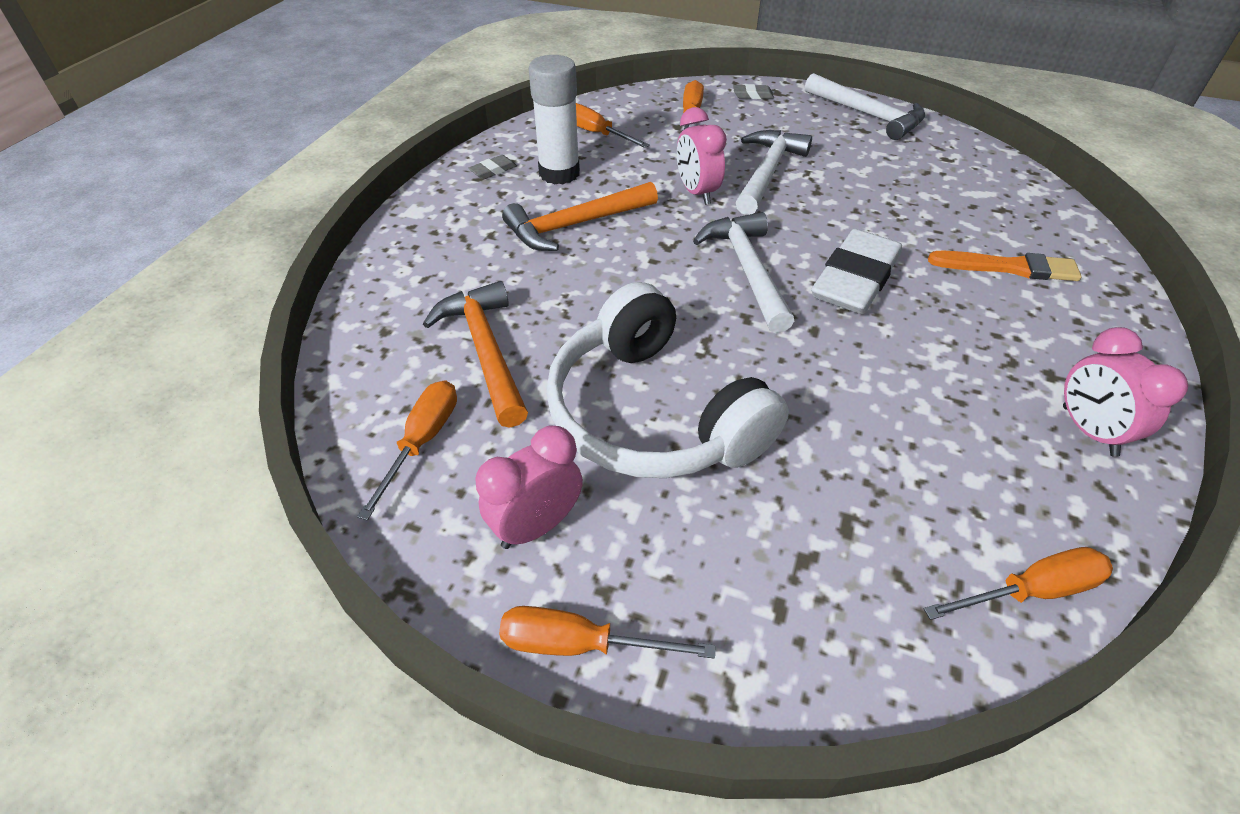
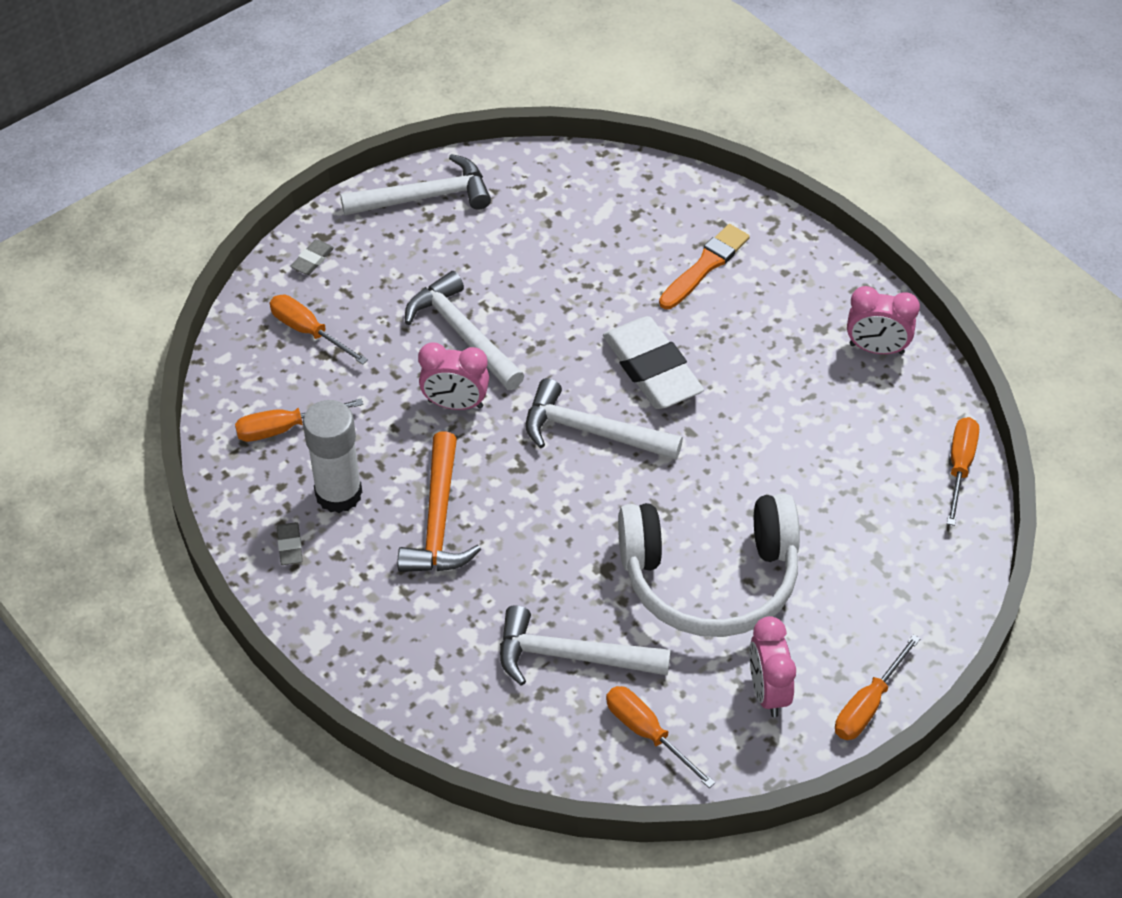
camera: 60 degrees left, 5 degrees up
(485, 351) = (571, 656): orange hammer -> white hammer

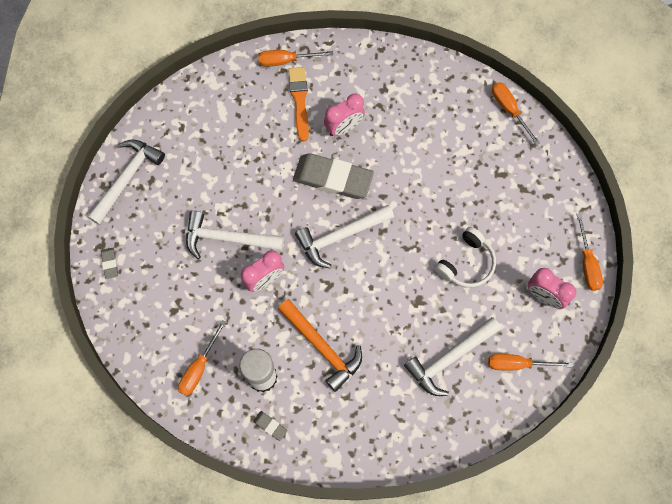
camera: 45 degrees left, 20 degrees up
(308, 331) = (152, 305): orange screwdriver -> orange screwdriver (286, 60)
(652, 369) = (333, 178): white eraser -> grey eraser
(710, 578) = (466, 263): white headphones -> white headphones, size x0.55
(876, 348) = (417, 79): pink clock -> pink clock (344, 127)

